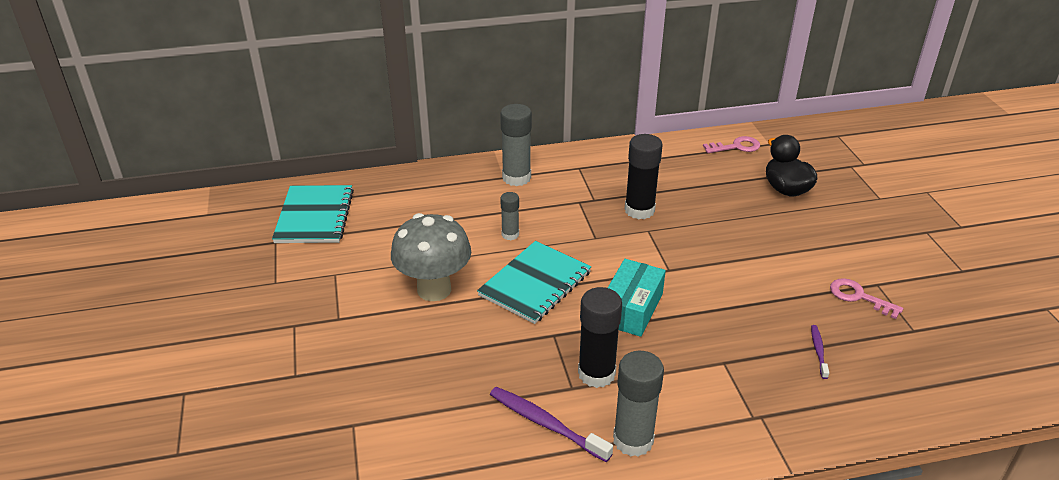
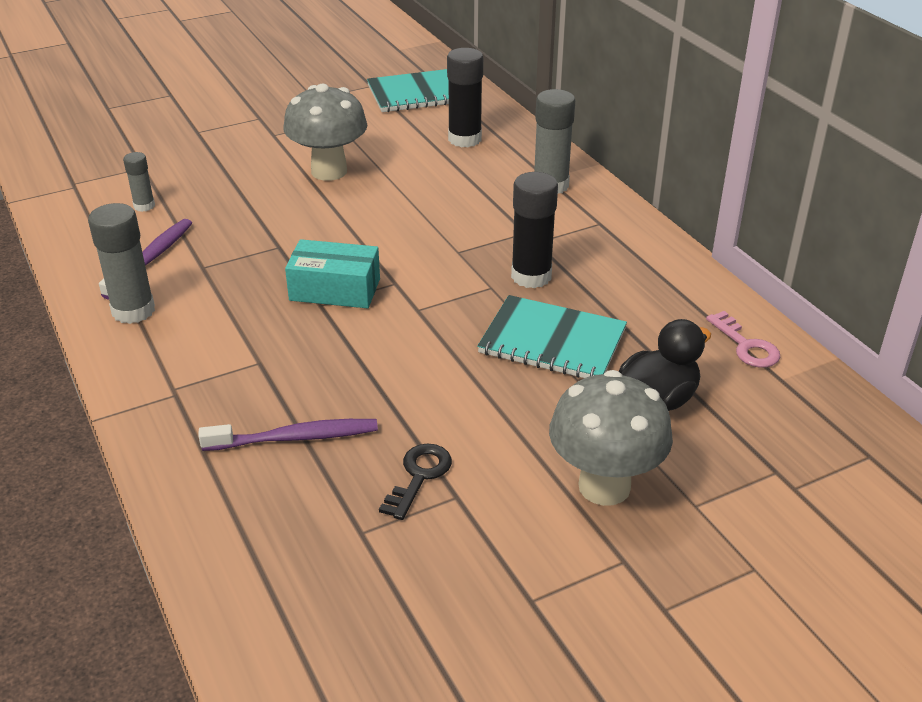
camera: 75 degrees right, 0 degrees up
(510, 234) = (437, 198): grey glue stick -> grey glue stick (144, 206)
(535, 284) = (358, 224): turquoise notebook -> turquoise notebook (552, 341)
(596, 373) = (225, 279): black glue stick -> black glue stick (464, 139)
(818, 351) = (295, 438): purple toothbrush -> purple toothbrush, size x1.82
(859, 297) = (419, 476): pink key -> black key
(865, 225) = (604, 486): none -> grey mushroom

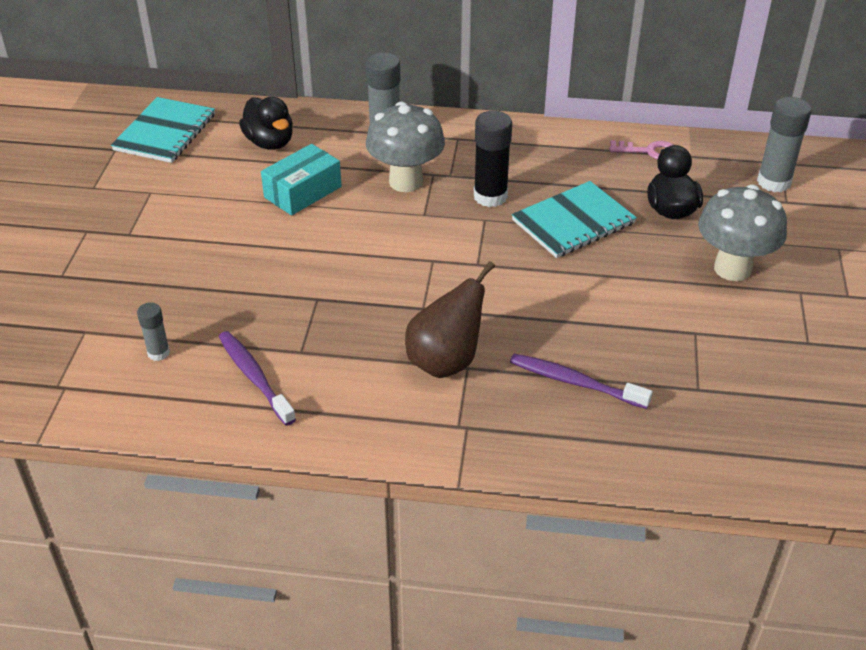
camera: 55 degrees left, 5 degrees up
(133, 311) = (325, 414): grey glue stick -> grey glue stick (774, 182)
(256, 347) = (446, 361): none -> brown pear
(295, 438) = (575, 382): purple toothbrush -> purple toothbrush turned 90 degrees counterclockwise
(329, 171) = (232, 228): grey mushroom -> grey mushroom (406, 182)
(335, 290) = (411, 293): turquoise box -> turquoise box (303, 192)
(419, 476) = (663, 340): black key -> none
(464, 139) = (270, 142): black glue stick -> black duck

